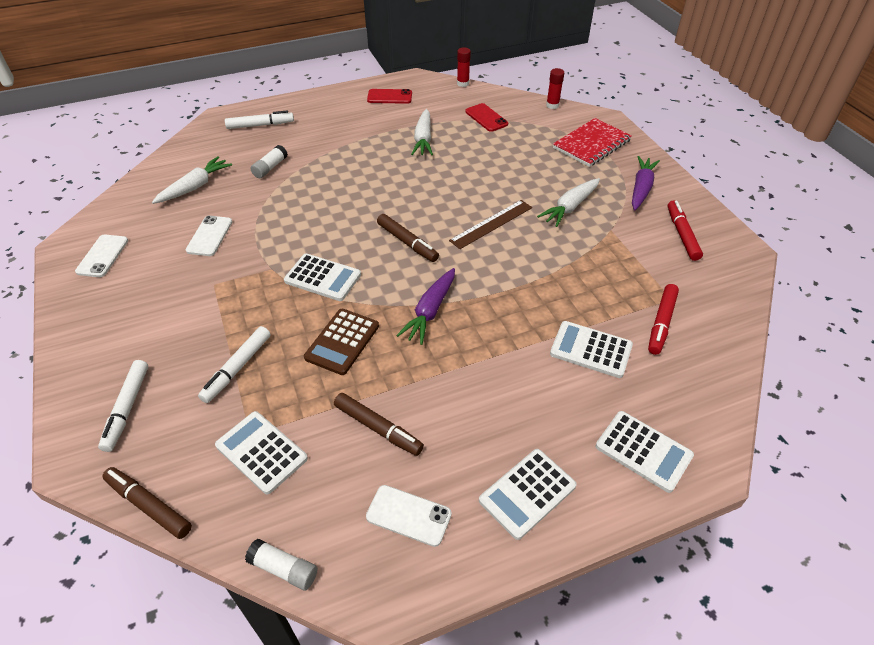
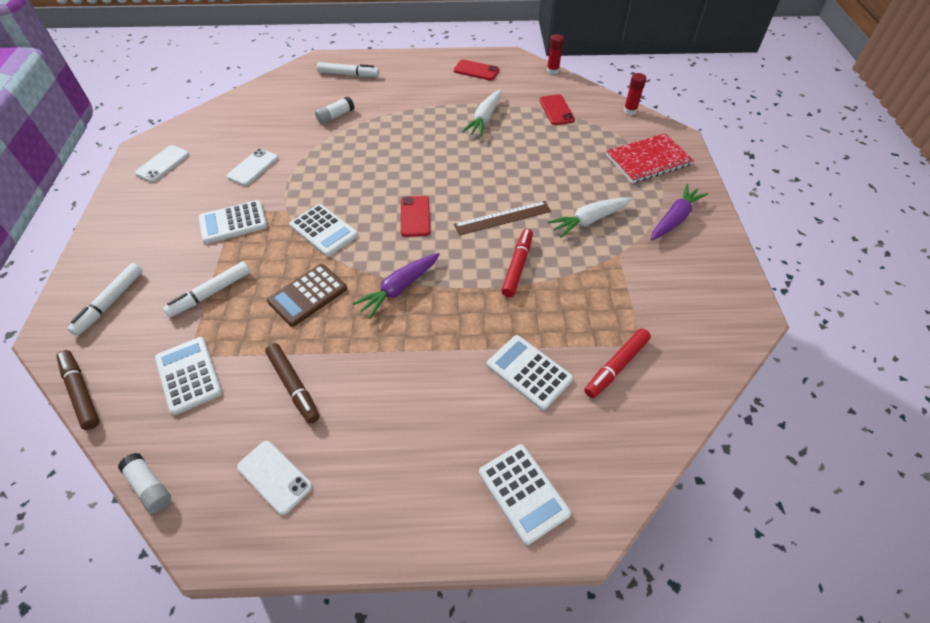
camera: 20 degrees right, 5 degrees up
(195, 187) = (265, 120): white carrot -> none
(407, 242) = (415, 216): brown marker -> red phone
(527, 493) = (389, 494): white calculator -> white calculator (233, 222)
(682, 234) = (691, 279): red marker -> red marker (517, 266)

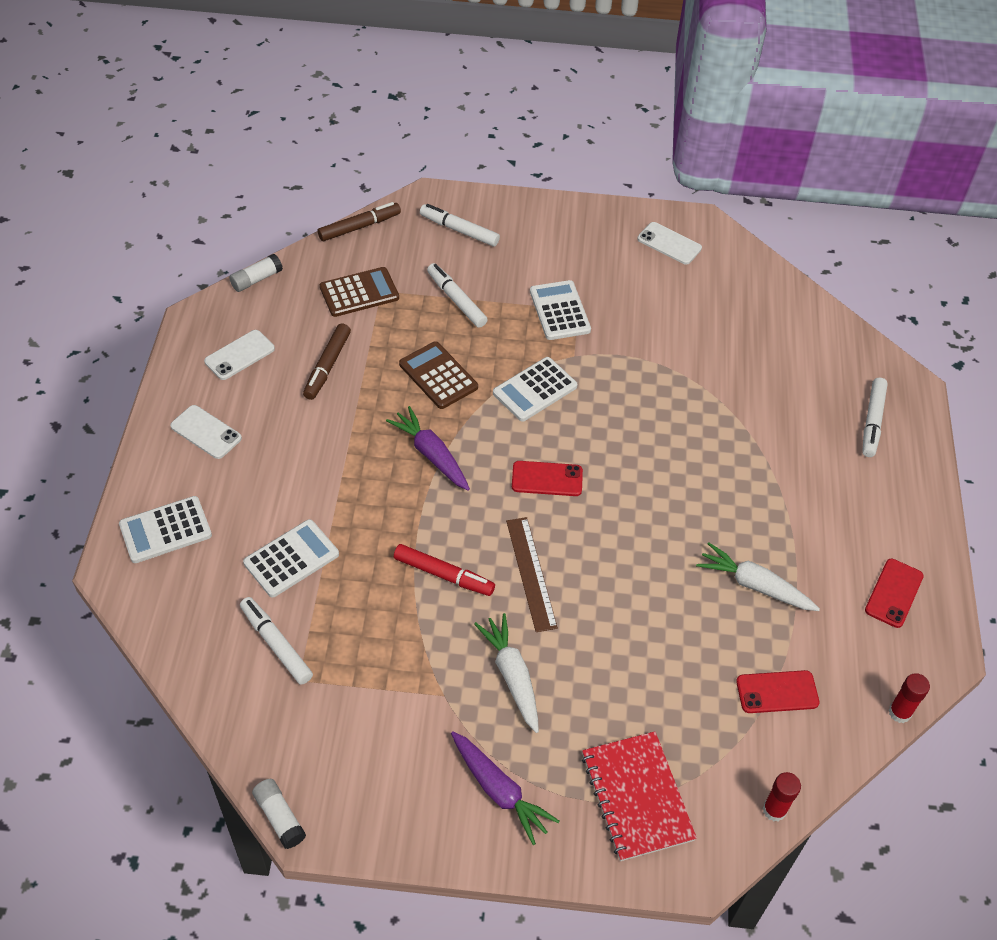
camera: 95 degrees right, 0 degrees up
(189, 375) = (359, 293): white calculator -> brown calculator
(253, 167) = (656, 323): white phone -> white phone (206, 432)
(294, 386) = (327, 366): brown marker -> brown marker turned 45 degrees counterclockwise
(335, 116) = (763, 404): white glue stick -> white glue stick (279, 817)
(616, 366) = (276, 644): red marker -> white marker

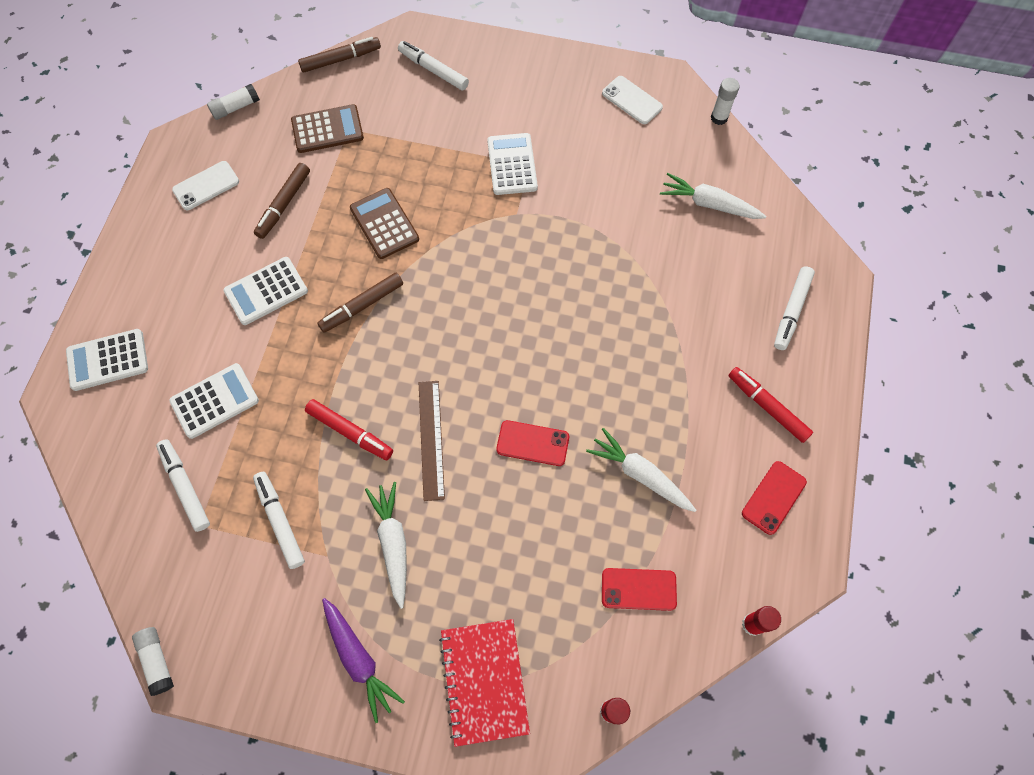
camera: 10 degrees right, 15 degrees up
(206, 432) = (161, 263): white phone -> none
(431, 454) = (362, 306): purple carrot -> brown marker
(456, 300) = (416, 145): white marker -> white marker (280, 521)
(534, 390) = (472, 246): white calculator -> white calculator (266, 291)
(547, 479) = (465, 342): red phone -> red phone (532, 443)
(760, 253) = (719, 118): none -> white glue stick
(768, 331) = (709, 204): none -> white carrot
(868, 511) = (767, 407): none -> red marker

